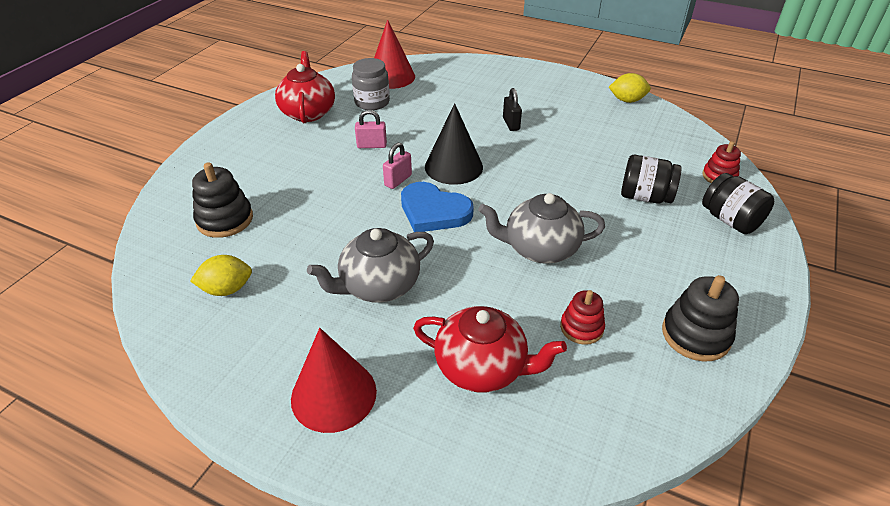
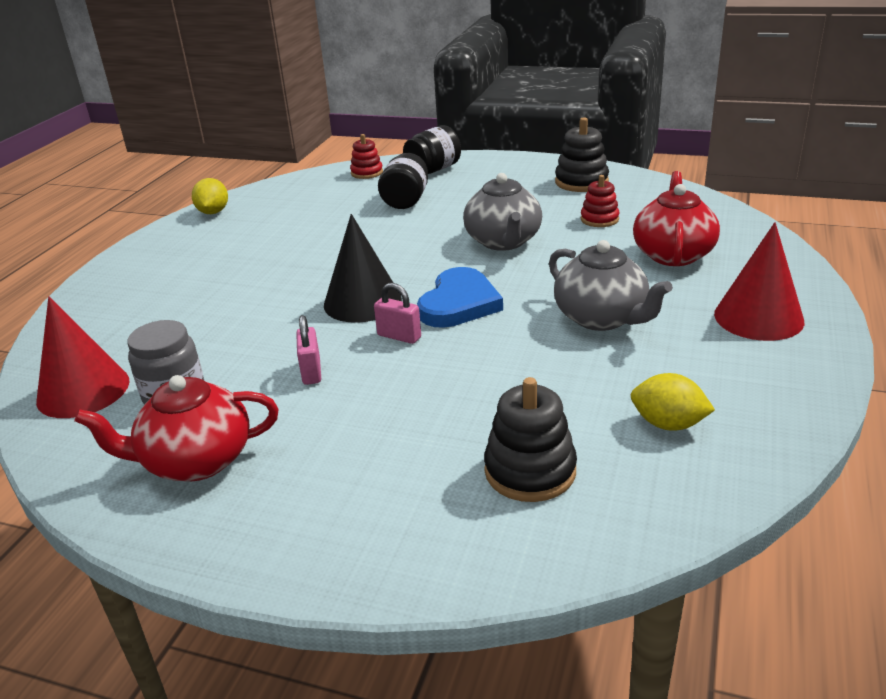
camera: 95 degrees left, 10 degrees down
(227, 289) = (668, 424): yellow lemon -> yellow lemon turned 45 degrees counterclockwise
(511, 124) = (259, 274): black padlock -> none

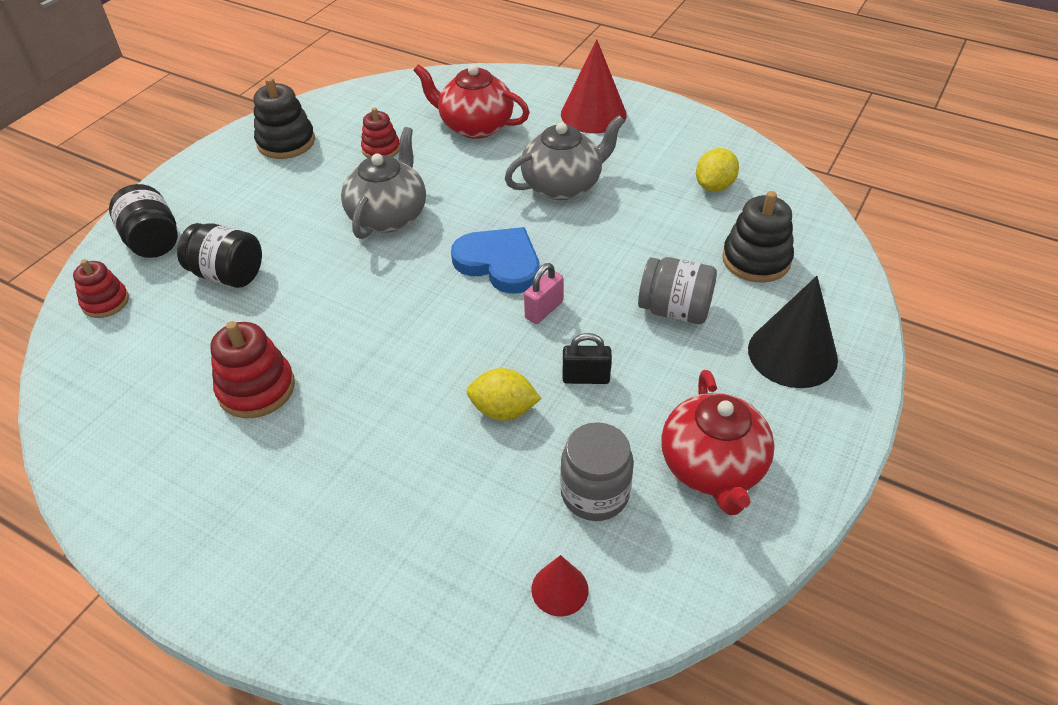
camera: 80 degrees left, 15 degrees up
(83, 390) = (559, 589): red cone -> red cone, size x0.53
(213, 212) = (106, 478): yellow lemon -> yellow lemon (503, 410)
(290, 236) = (256, 388): none -> red stacking toy
(311, 372) = (586, 378): pink padlock -> black padlock
(362, 302) = (463, 331): black cone -> black cone (792, 354)
(419, 415) = (674, 310): none -> grey jar
(503, 241) = (388, 216): grey teapot -> grey teapot turned 75 degrees counterclockwise

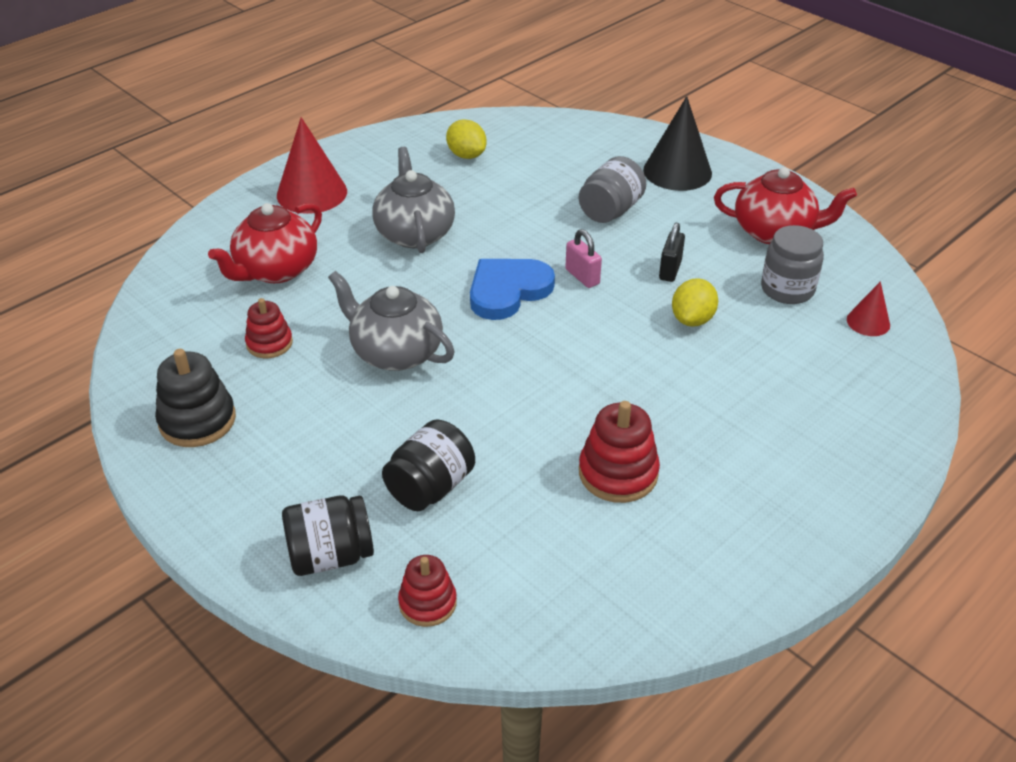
camera: 75 degrees left, 5 degrees down
(756, 259) = (569, 159): black stacking toy -> none

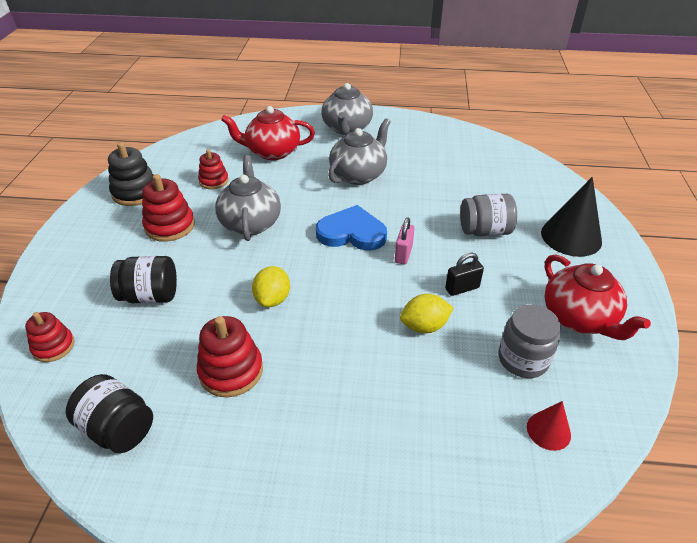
camera: 50 degrees right, 0 degrees up
(312, 193) = (347, 128): red cone -> grey teapot
(315, 419) = (170, 226): none -> red stacking toy
(331, 555) = (68, 289): black jar -> black jar (118, 429)
(466, 155) = (453, 153): yellow lemon -> yellow lemon (273, 299)

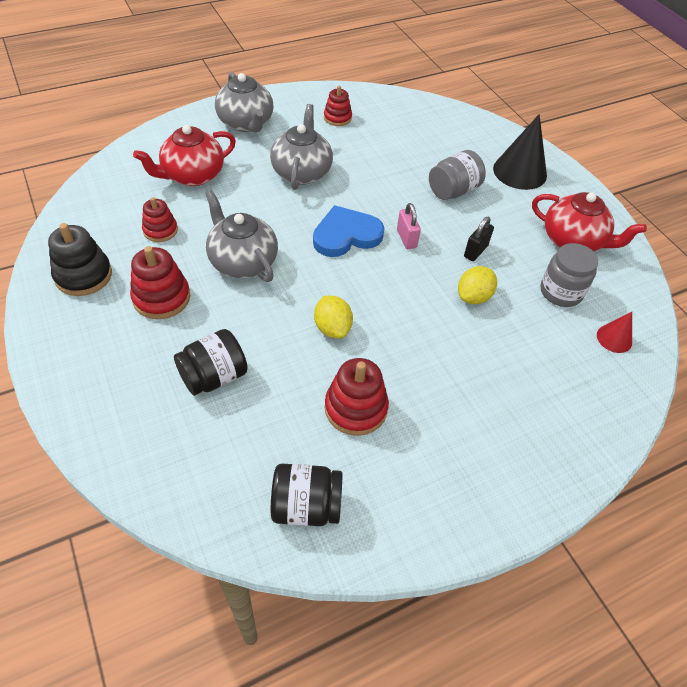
camera: 35 degrees left, 10 degrees up
(53, 346) = (166, 470): red stacking toy -> red stacking toy (337, 118)

